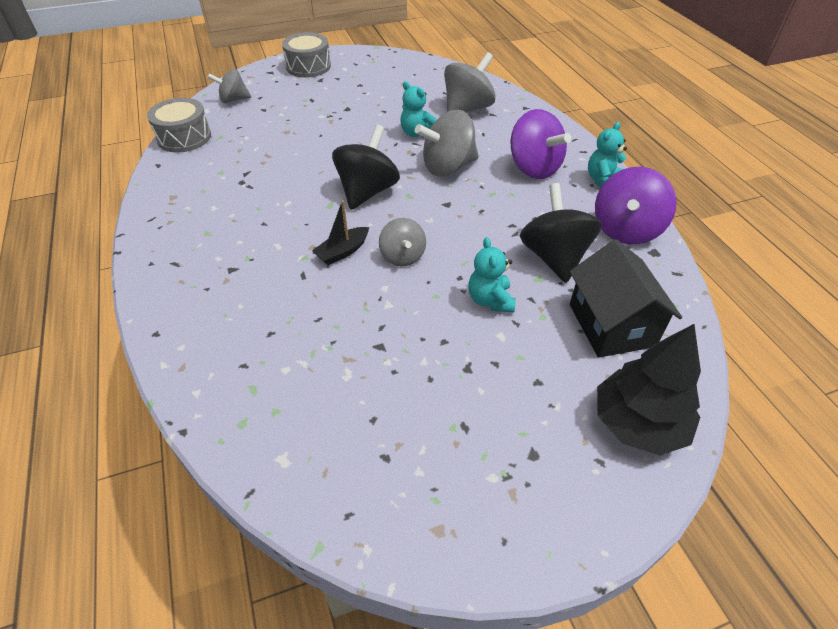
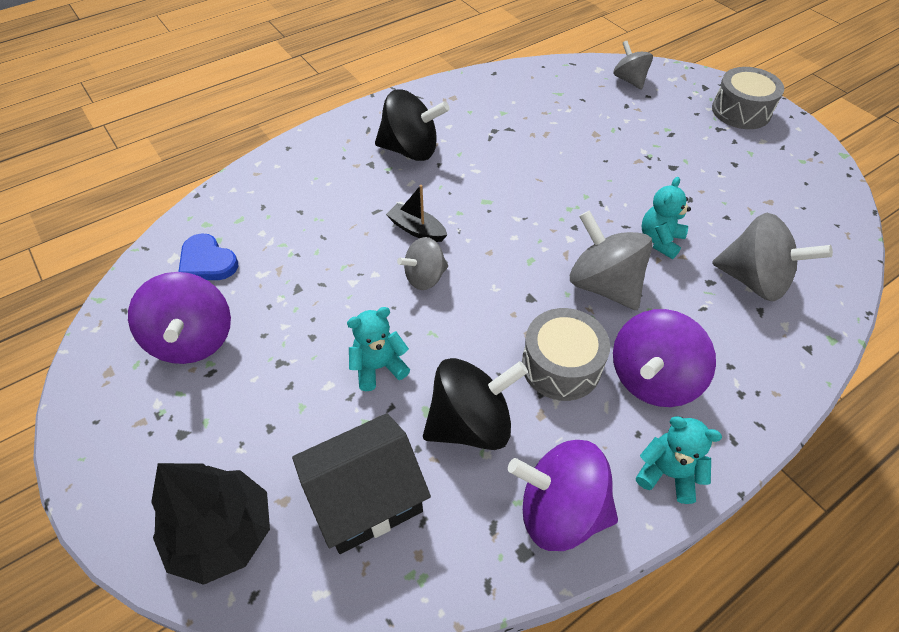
camera: 75 degrees right, 5 degrees up
(184, 137) = (544, 72): grey drum -> grey drum (561, 365)
(307, 423) = (207, 262): none -> blue heart
(367, 191) = (521, 224): black spinning top -> black spinning top (411, 150)
(418, 441) = (193, 340): none -> purple spinning top

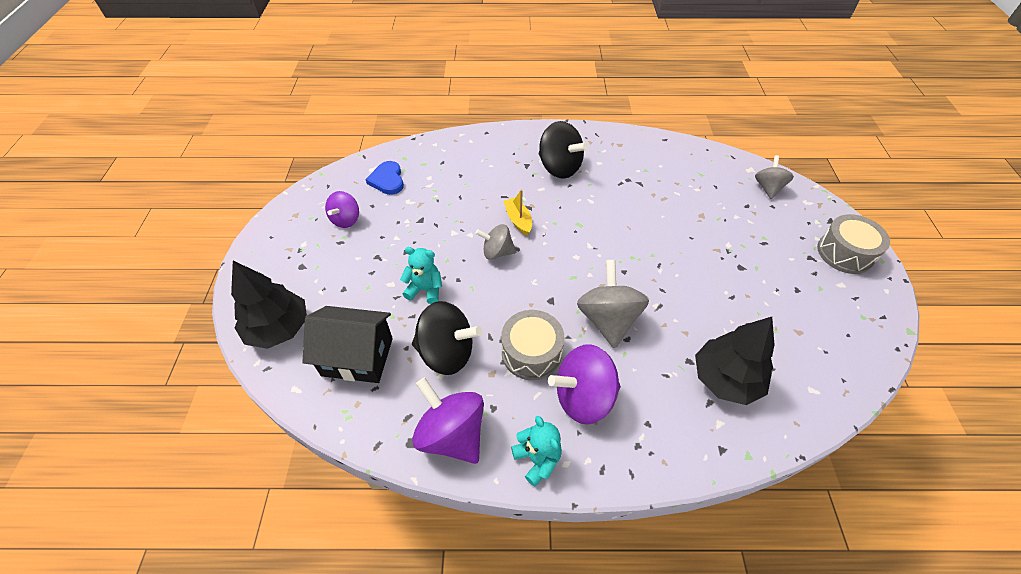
camera: 35 degrees right, 0 degrees up
(193, 340) = (346, 220): purple spinning top -> purple spinning top, size x0.61
(417, 229) = (518, 220): black boat -> yellow boat
(660, 240) = (678, 313): turquoise teddy bear -> none
(753, 280) = (725, 379): grey spinning top -> black tree

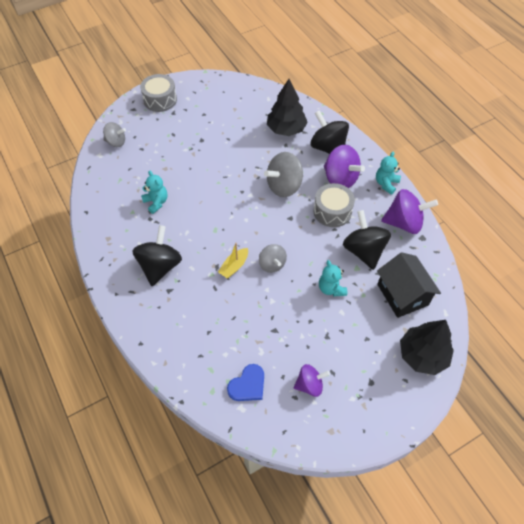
camera: 120 degrees left, 5 degrees up
(452, 434) = (404, 223): purple spinning top -> purple spinning top turned 105 degrees counterclockwise
(649, 191) = (156, 202): none -> turquoise teddy bear
(658, 418) = (328, 147): none -> black spinning top
(768, 188) = (116, 142): grey spinning top -> grey spinning top turned 150 degrees counterclockwise

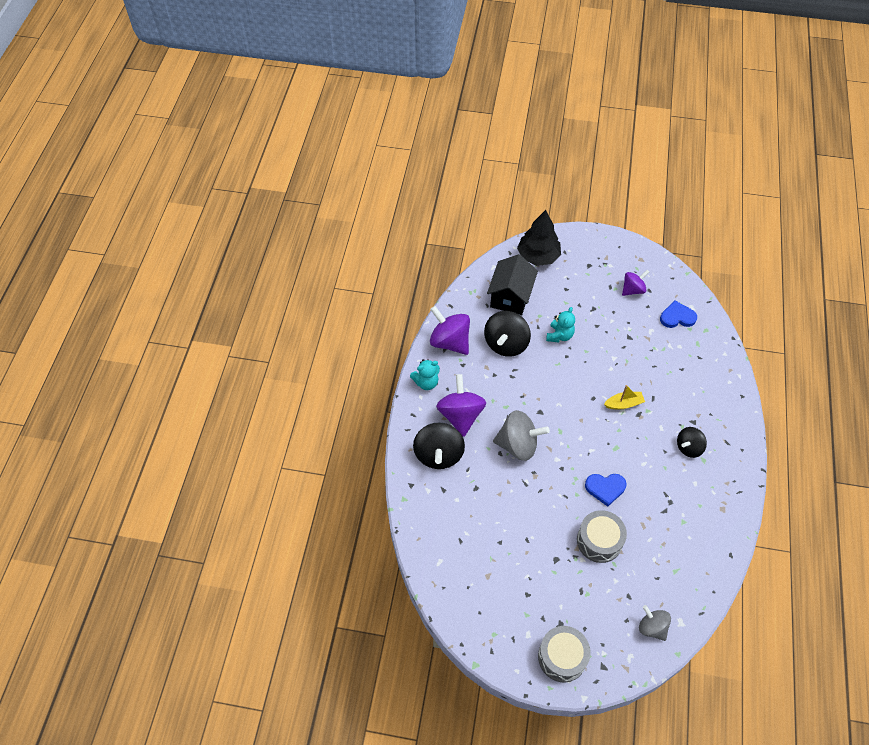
camera: 140 degrees left, 0 degrees up
(156, 202) = (653, 515): turquoise teddy bear -> none
(160, 266) = (688, 447): black spinning top -> black spinning top, size x0.61
(202, 198) = (605, 488): none -> blue heart
(272, 264) = (590, 384): grey spinning top -> none
(286, 129) = (458, 506): black tree -> none
(309, 385) = (633, 290): purple spinning top -> purple spinning top turned 120 degrees clockwise
(332, 211) = (498, 392): grey drum -> grey drum (599, 541)

